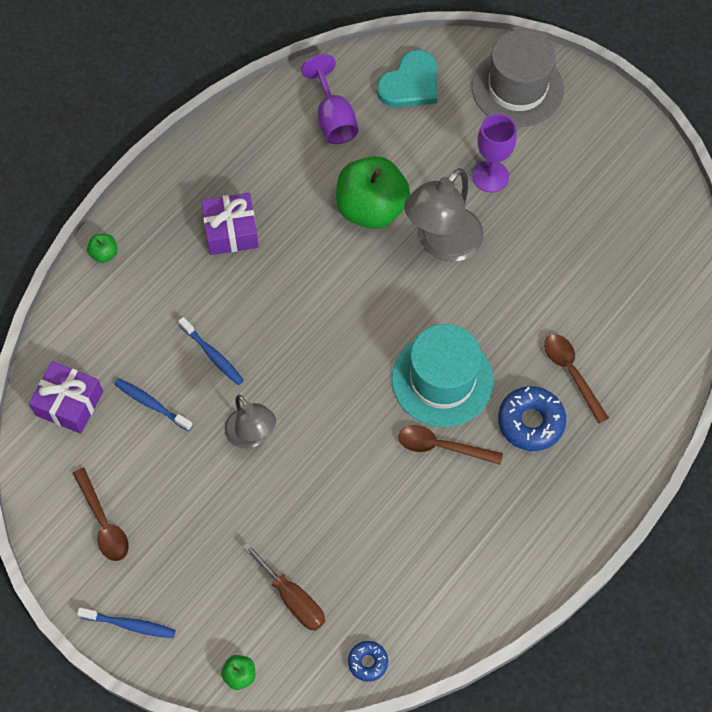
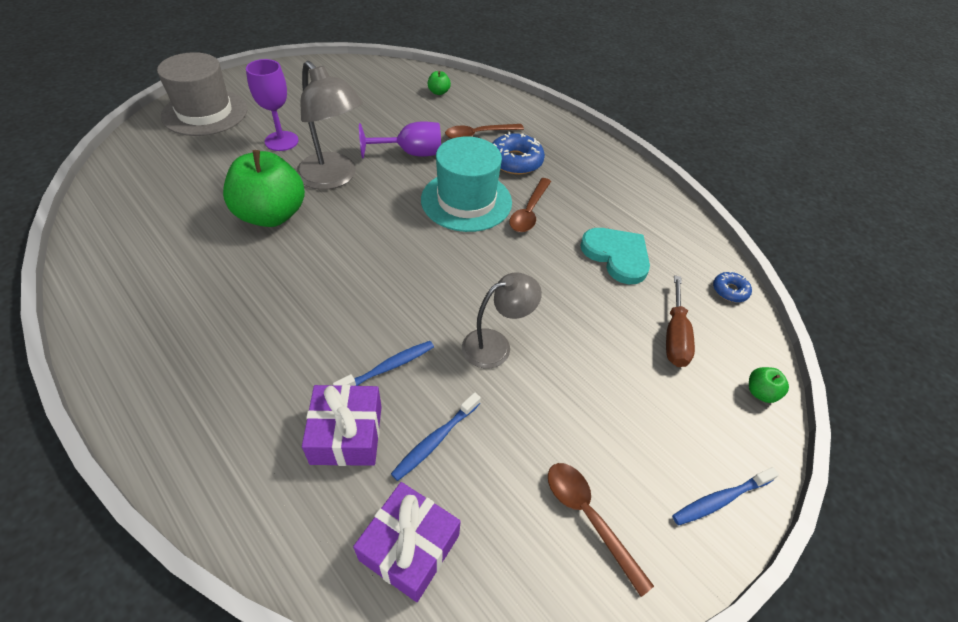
camera: 85 degrees left, 15 degrees down
(103, 522) = (589, 518): brown spoon -> brown spoon turned 105 degrees counterclockwise
(104, 254) = (193, 473): green apple -> green apple (438, 92)
(130, 625) = (720, 499): blue toothbrush -> blue toothbrush turned 135 degrees counterclockwise
(231, 231) = (235, 328): purple gift -> purple gift (346, 434)
(293, 598) = (674, 336): brown screwdriver -> brown screwdriver turned 135 degrees clockwise
(333, 119) = (149, 224): purple goblet -> purple goblet (411, 153)
(410, 83) = (151, 168): turquoise heart -> turquoise heart (617, 256)

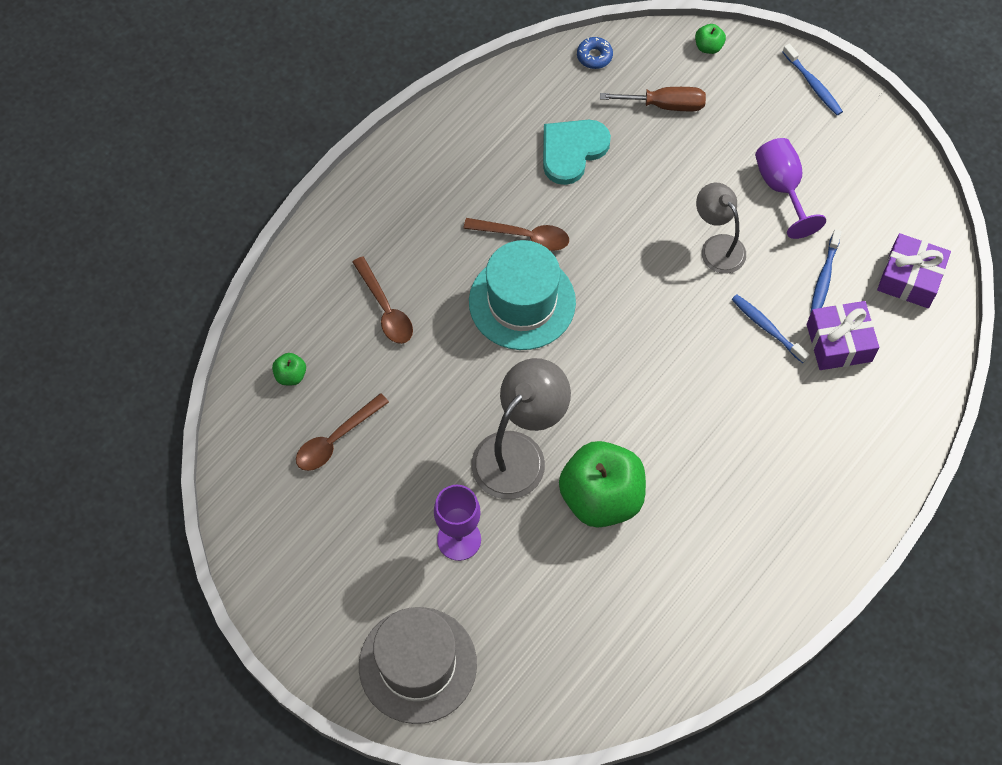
camera: 95 degrees left, 15 degrees up
(411, 153) = (446, 379): purple goblet -> purple goblet (781, 187)
(435, 440) = (824, 277): blue toothbrush -> blue toothbrush turned 75 degrees clockwise
(515, 161) = (432, 260): blue donut -> none
(589, 518) = (853, 168): brown spoon -> brown spoon (336, 439)

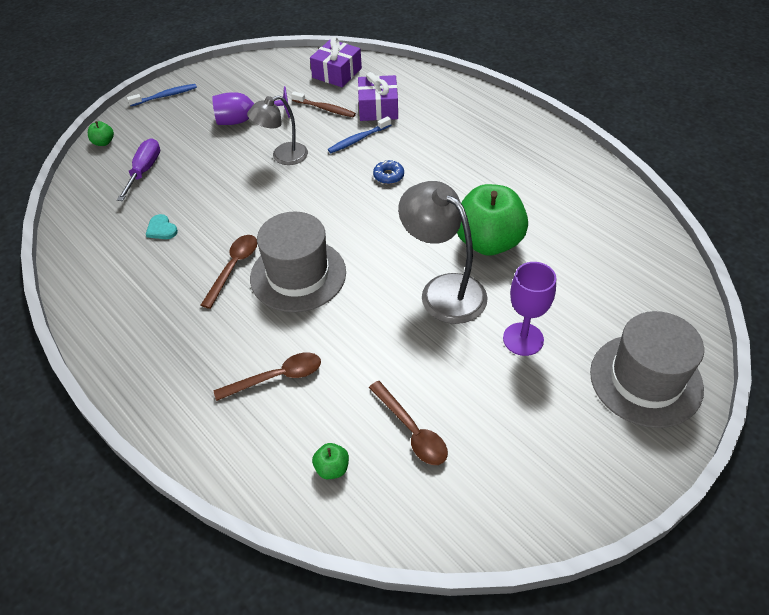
camera: 80 degrees left, 15 degrees down
(522, 302) = (298, 275): turquoise hat -> grey hat
(572, 151) = (161, 229): turquoise heart -> turquoise heart, size x0.50
(594, 56) = (75, 206): blue donut -> blue donut (388, 176)
(665, 105) = (144, 170): brown screwdriver -> purple screwdriver
(824, 277) = (325, 109): blue toothbrush -> brown toothbrush

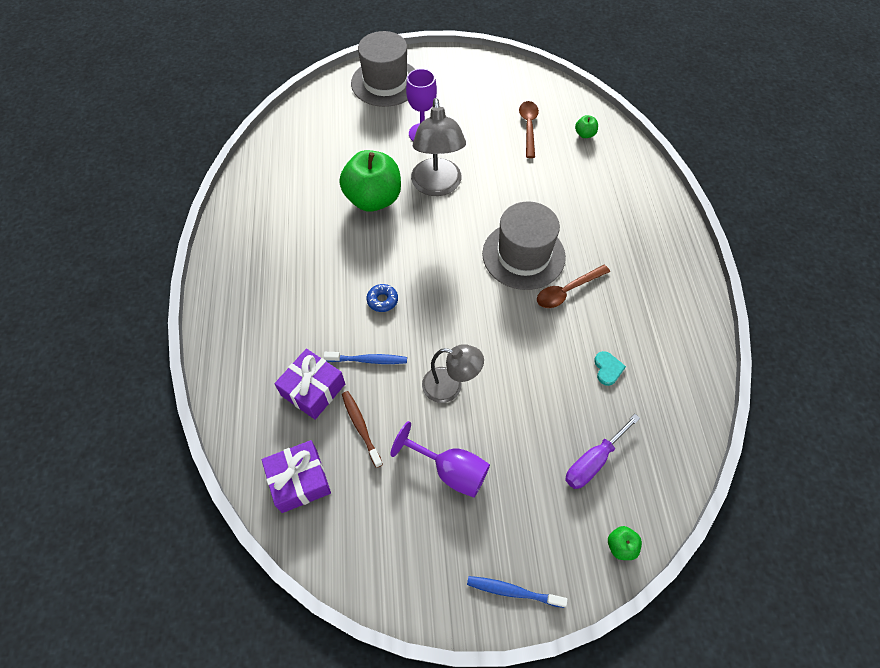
camera: 145 degrees left, 10 degrees up
(277, 377) = (585, 195): brown spoon -> none

